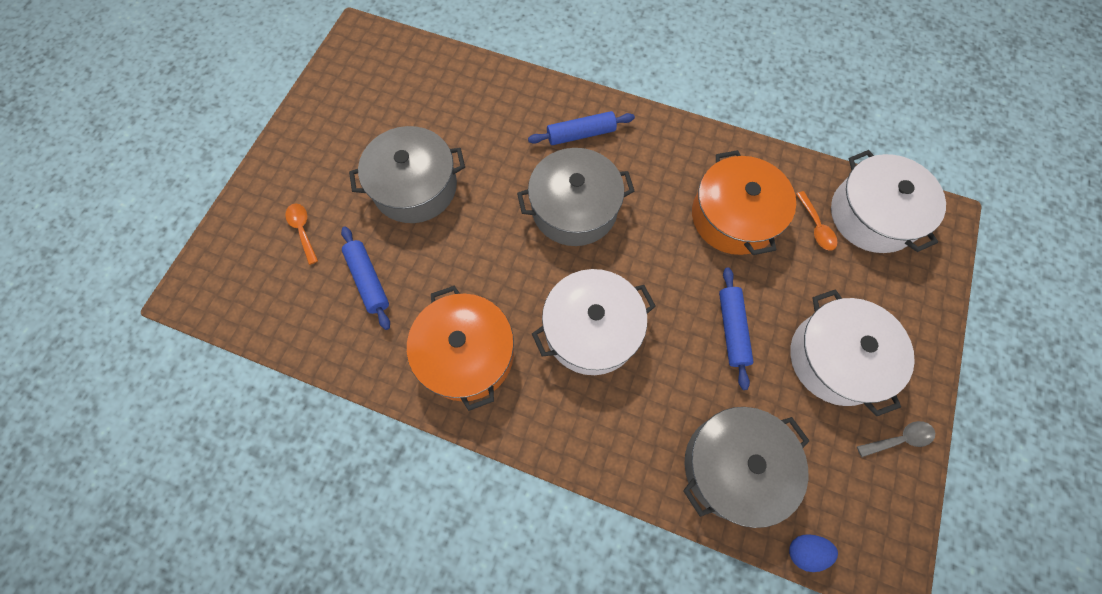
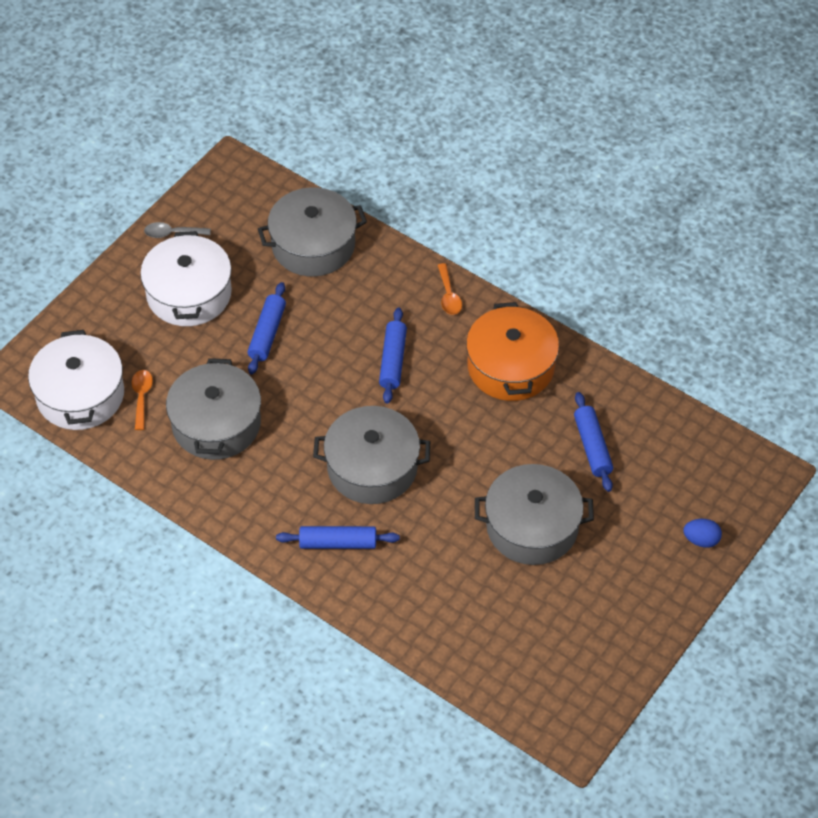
camera: 165 degrees left, 15 degrees down
(303, 230) = (654, 508): orange spoon -> orange spoon (448, 295)
(591, 329) = (393, 360): white pot -> blue rolling pin
(734, 216) = (216, 424): orange pot -> grey pot
(805, 550) = (285, 189): blue egg -> blue egg (701, 540)

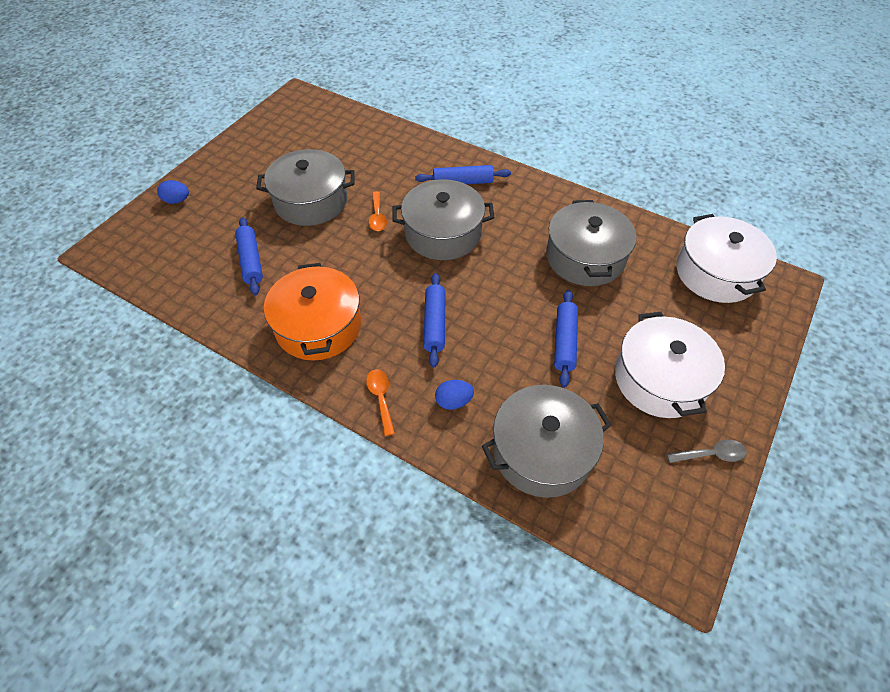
camera: 175 degrees right, 0 degrees up
(142, 397) = (660, 274): orange spoon -> orange spoon (377, 216)
(383, 288) = (453, 401): none -> blue egg

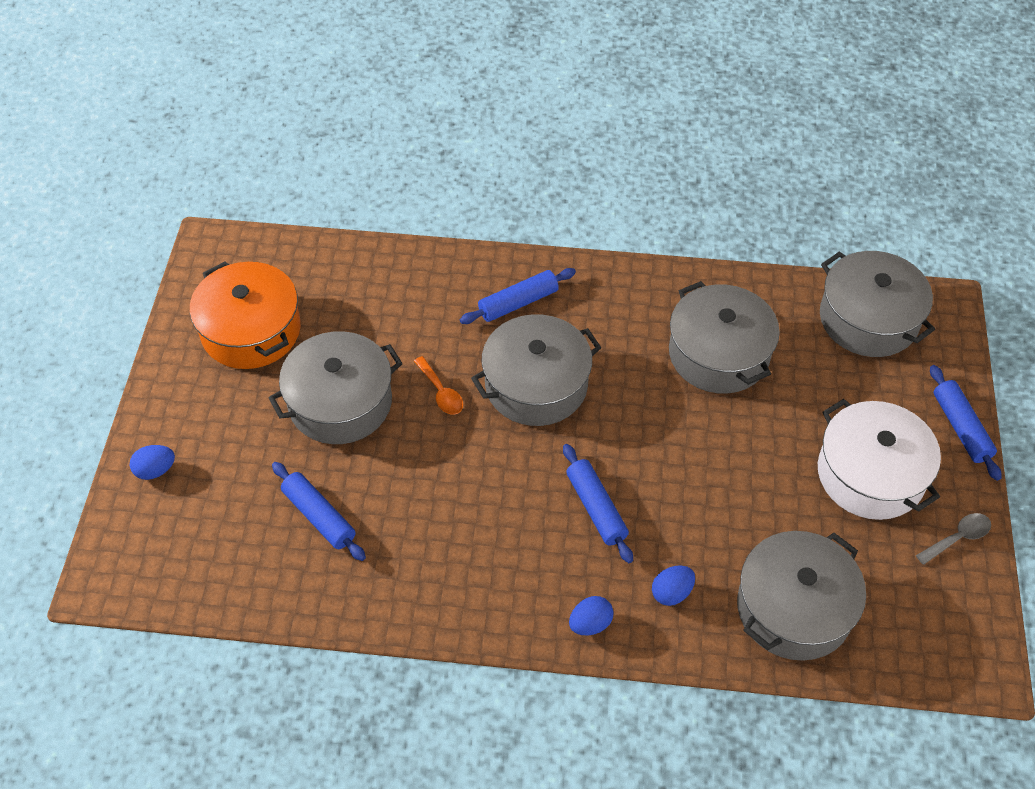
camera: 25 degrees left, 0 degrees up
(318, 326) = (462, 567): orange pot -> orange pot (251, 330)
(381, 398) = (590, 624): orange spoon -> blue egg
(564, 342) = (751, 471): blue rolling pin -> blue rolling pin (961, 428)
(716, 273) = (868, 319): white pot -> grey pot

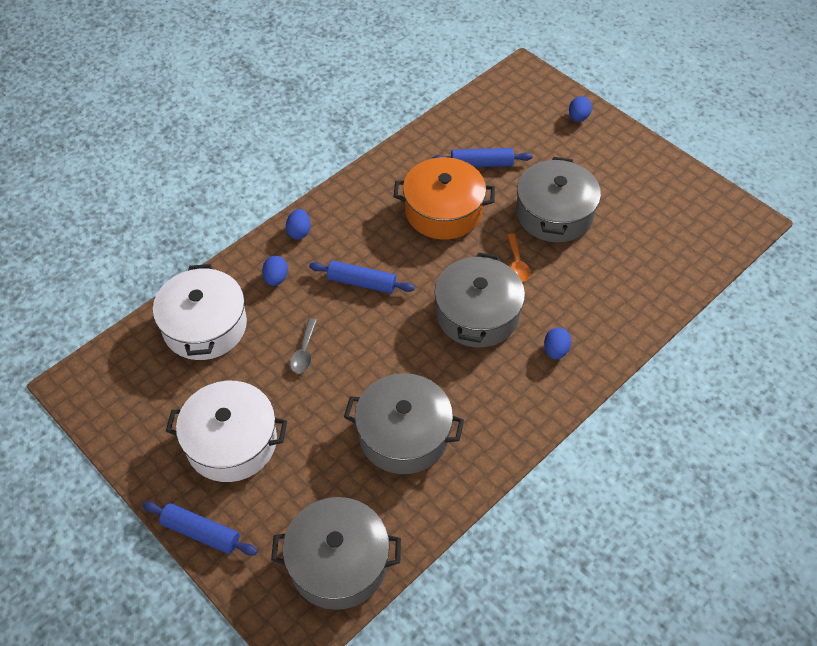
camera: 130 degrees right, 0 degrees up
(251, 330) = (652, 203): orange pot -> orange pot (443, 211)
(441, 392) = (517, 263): orange spoon -> orange spoon turned 105 degrees counterclockwise
(518, 303) = (555, 350): blue rolling pin -> blue egg
(794, 608) = (205, 326): grey pot -> white pot
(957, 538) = (144, 449): grey spoon -> grey spoon (304, 352)

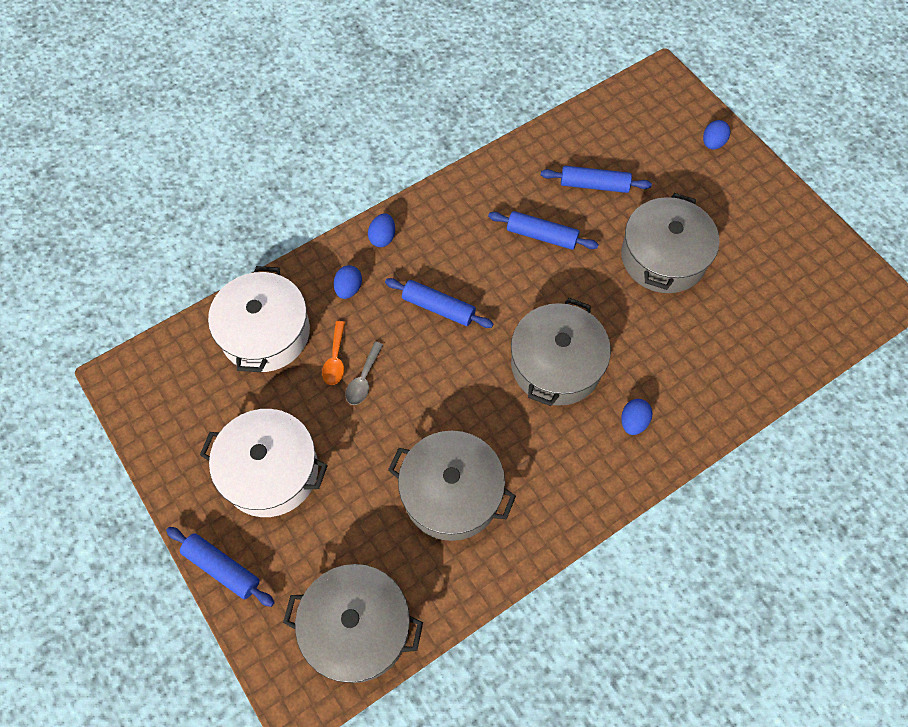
camera: 10 degrees right, 10 degrees up
(443, 211) = (542, 235): orange pot -> blue rolling pin
(517, 263) = (610, 311): orange spoon -> orange spoon (335, 359)

